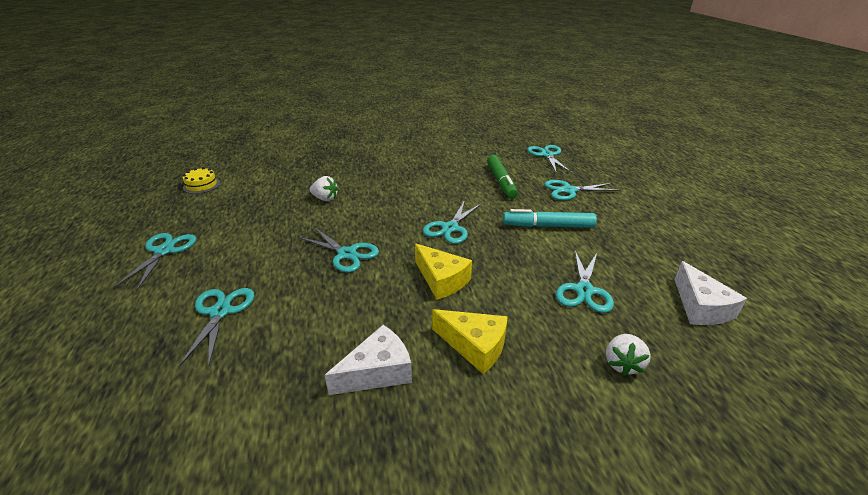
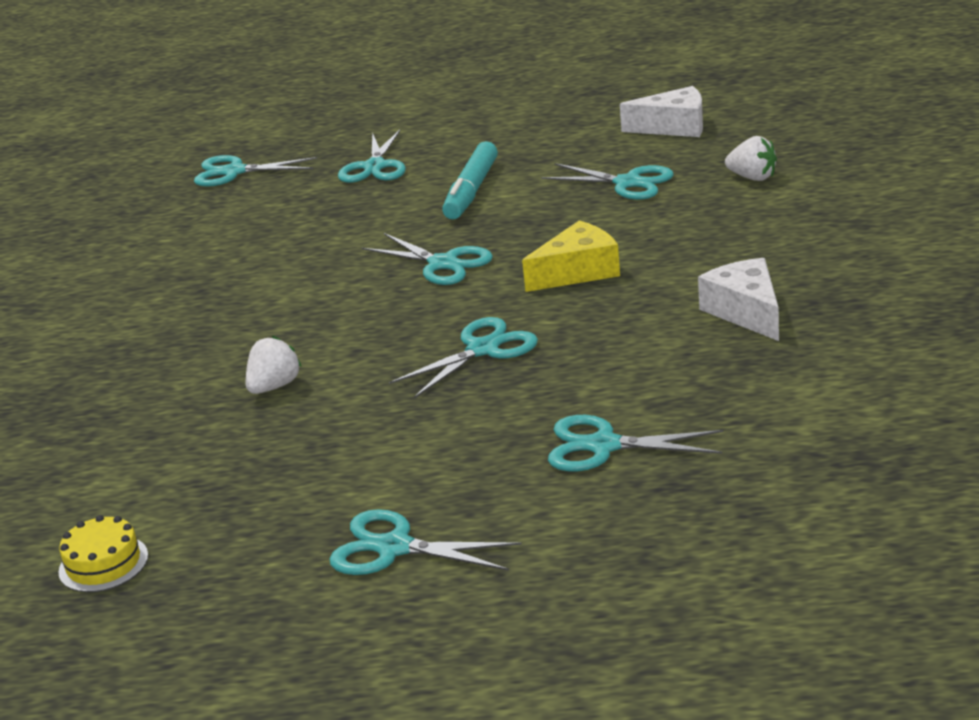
camera: 75 degrees left, 5 degrees down
(474, 346) = (713, 253): yellow cheese -> none
(501, 182) = (311, 217): green marker -> none

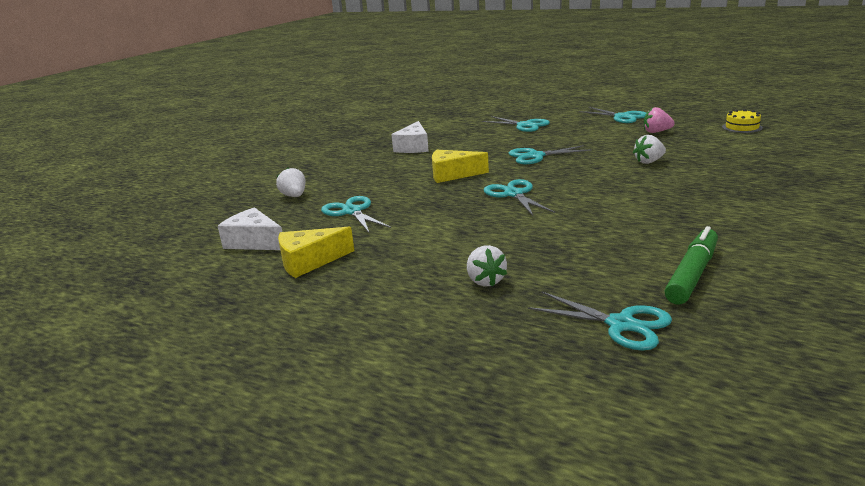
camera: 150 degrees left, 5 degrees down
(181, 225) = (692, 274): none -> green marker
(289, 494) = (656, 132): none -> pink strawberry
(375, 167) = (485, 281): turquoise scissors -> white strawberry
(471, 191) = (443, 234): turquoise marker -> none
(574, 131) = (309, 262): none -> yellow cheese

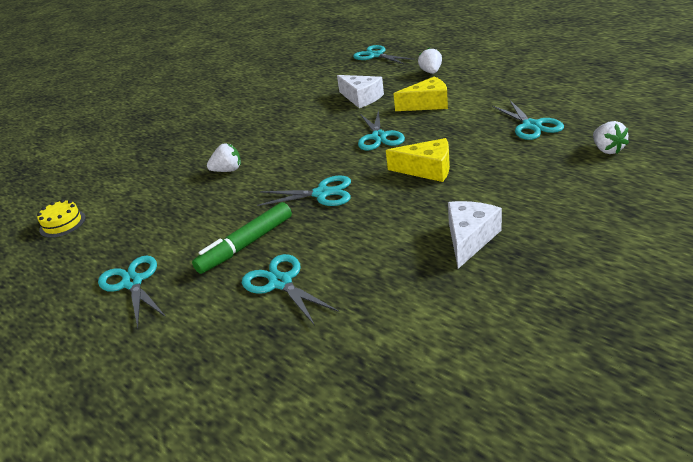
camera: 165 degrees left, 10 degrees up
(254, 242) = (609, 99): white cheese -> white cheese (361, 98)
(309, 262) = (550, 84): yellow cheese -> yellow cheese (427, 104)
(656, 132) = (150, 228): pink strawberry -> none
(692, 274) = (320, 75): green marker -> green marker (246, 245)

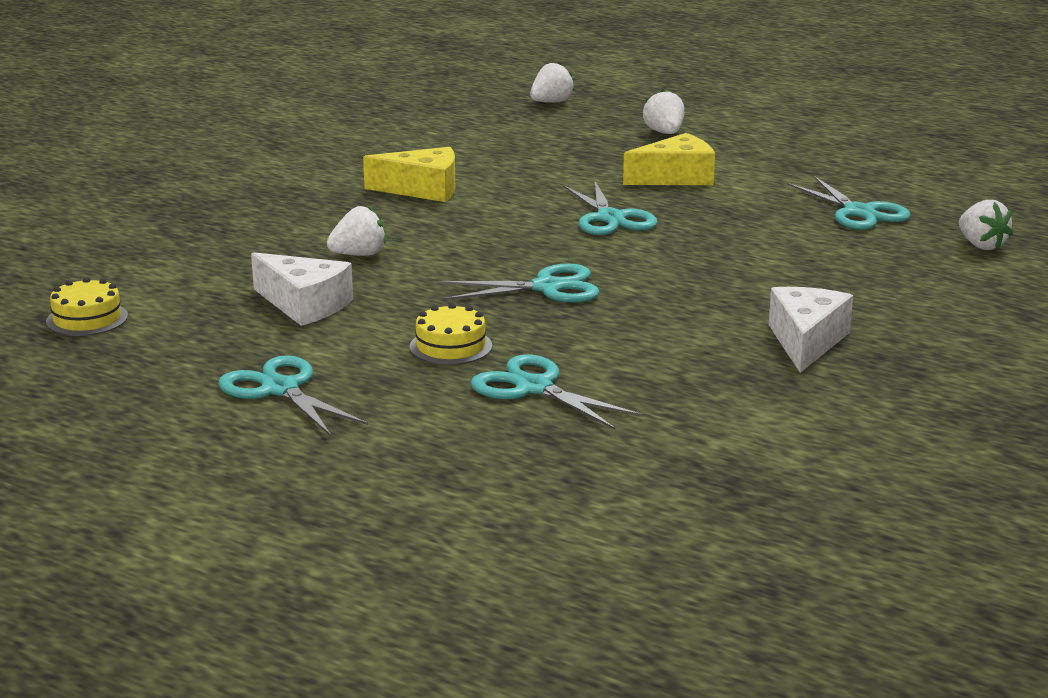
camera: 15 degrees left, 10 degrees down
(246, 245) = (450, 346): green marker -> yellow cake
(361, 98) = (553, 164): white cheese -> white cheese (304, 305)
(376, 55) = (551, 102): turquoise scissors -> white strawberry
(427, 169) = (710, 262): yellow cheese -> yellow cheese (423, 189)

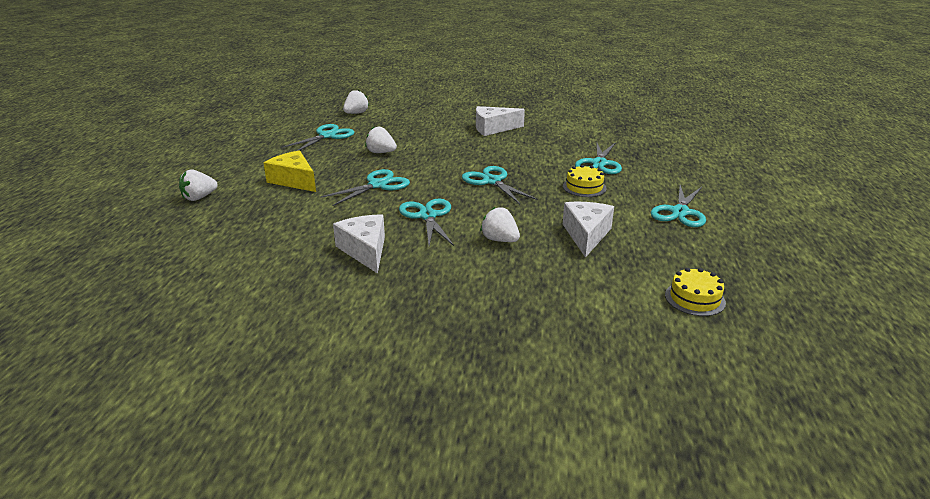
camera: 115 degrees left, 5 degrees up
(423, 189) = (365, 250): yellow cheese -> white cheese
(475, 230) = (427, 216): none -> turquoise scissors
(551, 102) = (120, 251): white strawberry -> white strawberry (381, 152)

